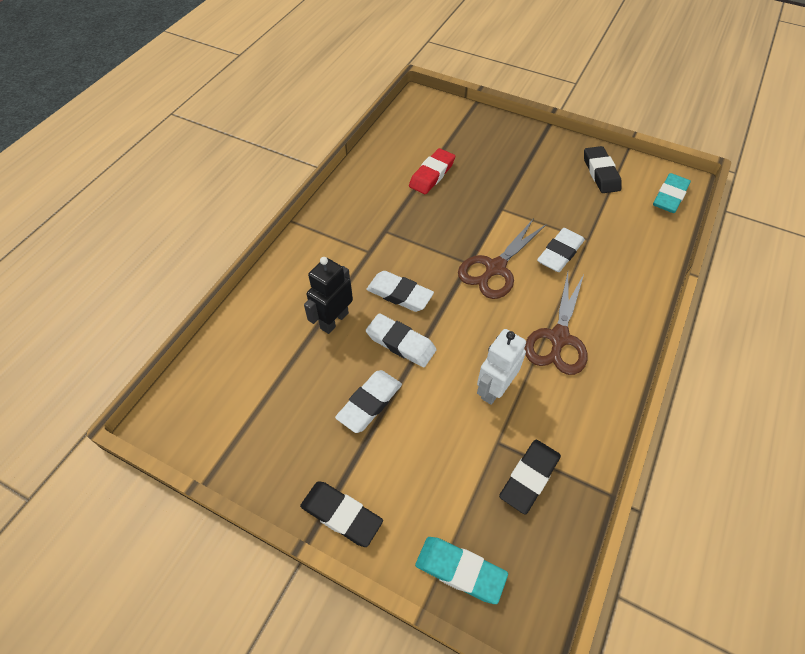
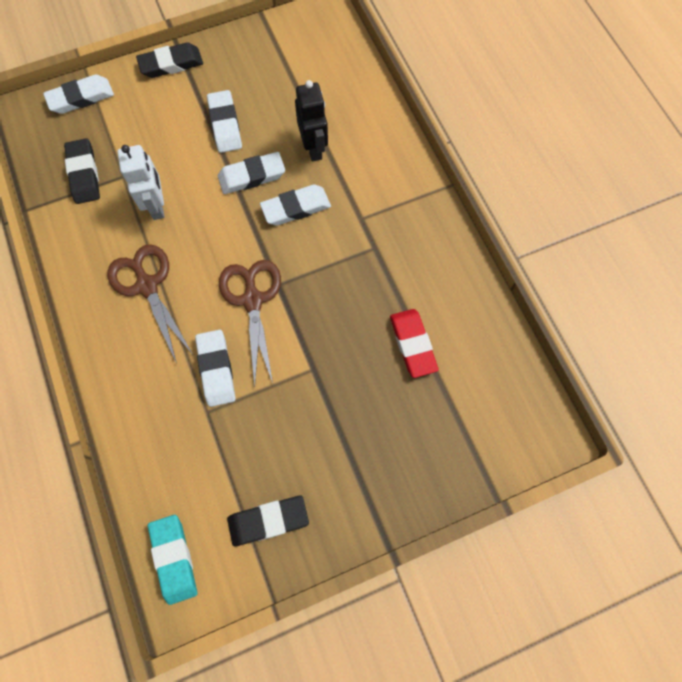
camera: 130 degrees right, 15 degrees up
(460, 570) = (81, 98): turquoise eraser -> white eraser
(600, 173) = (268, 521): black eraser -> black eraser turned 45 degrees counterclockwise

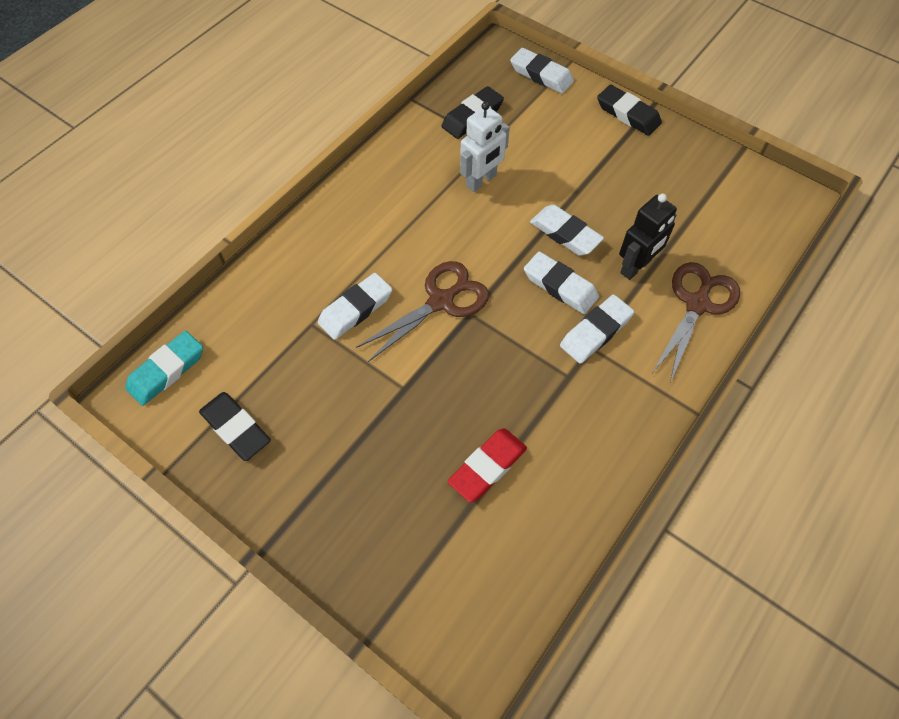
camera: 60 degrees right, 10 degrees down
(147, 285) = (401, 215): brown scissors -> brown scissors (697, 304)
(225, 125) = (601, 185): white eraser -> white eraser (595, 332)

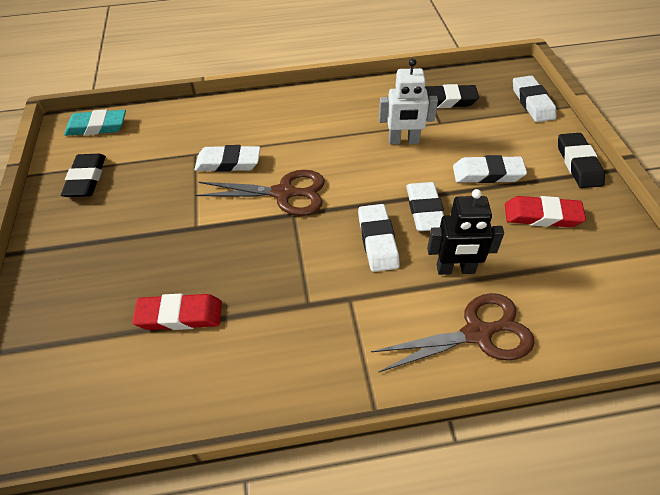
camera: 45 degrees right, 10 degrees down
(595, 332) = (366, 290): white eraser -> white eraser (487, 174)
(647, 178) = (542, 215): none -> red eraser

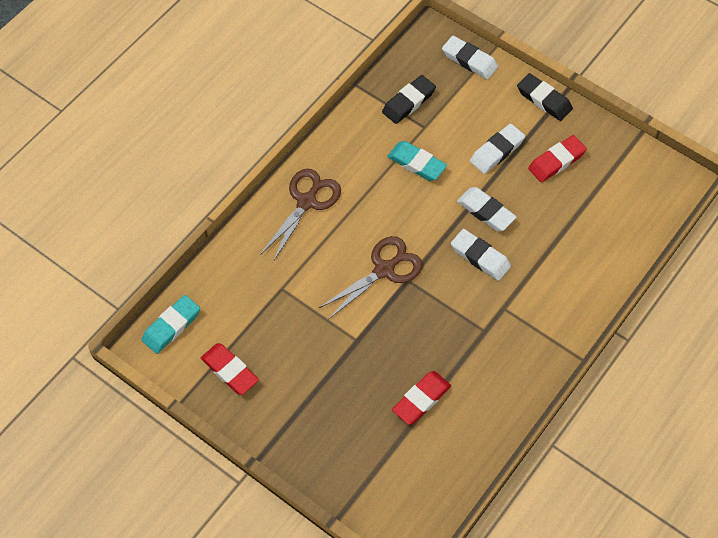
camera: 45 degrees left, 10 degrees up
(86, 179) = (230, 371): black eraser -> red eraser
(228, 163) = (316, 276): white eraser -> none
(403, 141) = (416, 163): white robot -> turquoise eraser
(455, 269) = (542, 240): black robot -> none
(477, 333) = (589, 272): brown scissors -> brown scissors (307, 202)

